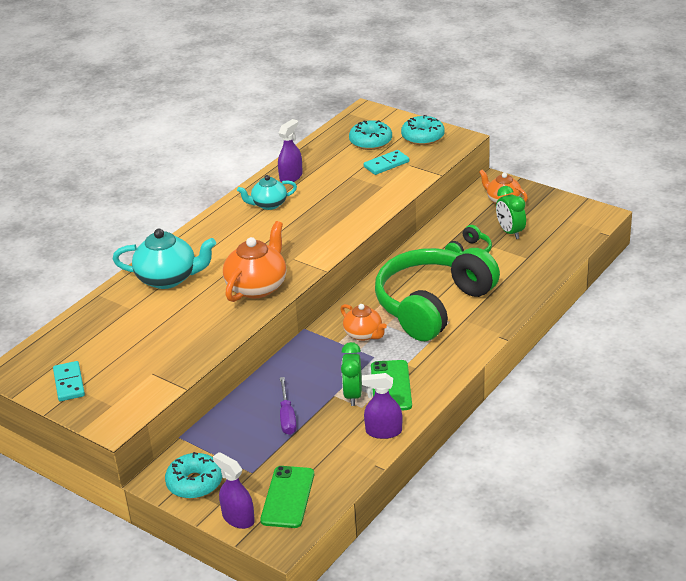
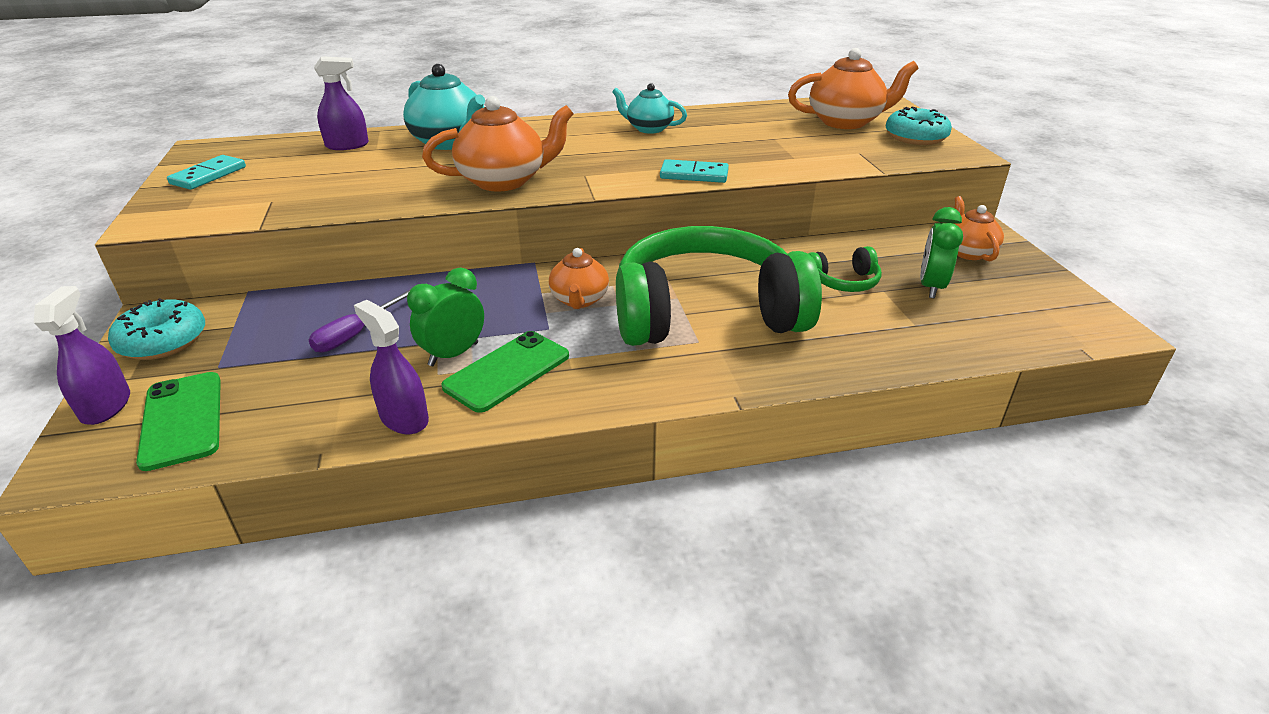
camera: 40 degrees right, 0 degrees up
(287, 497) = (182, 420): green phone -> green phone turned 75 degrees counterclockwise
(291, 177) = (711, 118): purple spray bottle -> purple spray bottle (347, 145)
(370, 142) = (846, 122): turquoise donut -> orange teapot
(386, 164) = (831, 143): turquoise domino -> turquoise domino (694, 174)

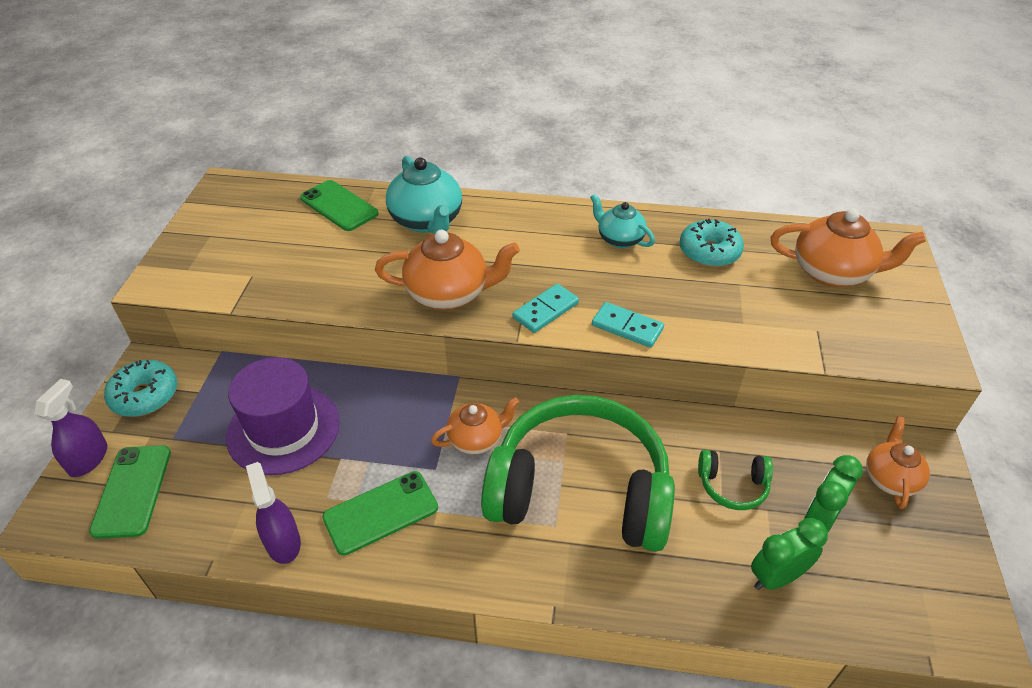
camera: 20 degrees right, 10 degrees up
(208, 175) = (217, 227): turquoise domino -> turquoise domino (546, 310)
(347, 145) = (339, 206): purple spray bottle -> green phone
(356, 334) = (283, 429): purple screwdriver -> purple hat
(453, 354) = (347, 478): green clock -> green clock (776, 577)
(579, 300) = (476, 439): orange teapot -> orange teapot turned 135 degrees counterclockwise
(915, 137) = (896, 318): turquoise donut -> turquoise donut (709, 252)

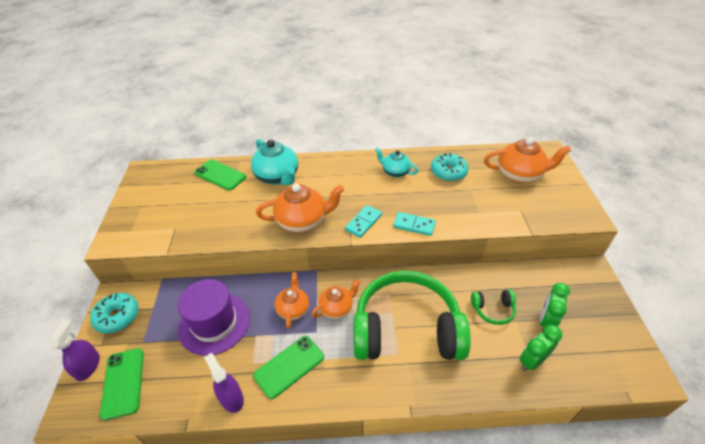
camera: 10 degrees left, 0 degrees up
(890, 478) = (577, 289): orange teapot -> orange teapot (293, 309)

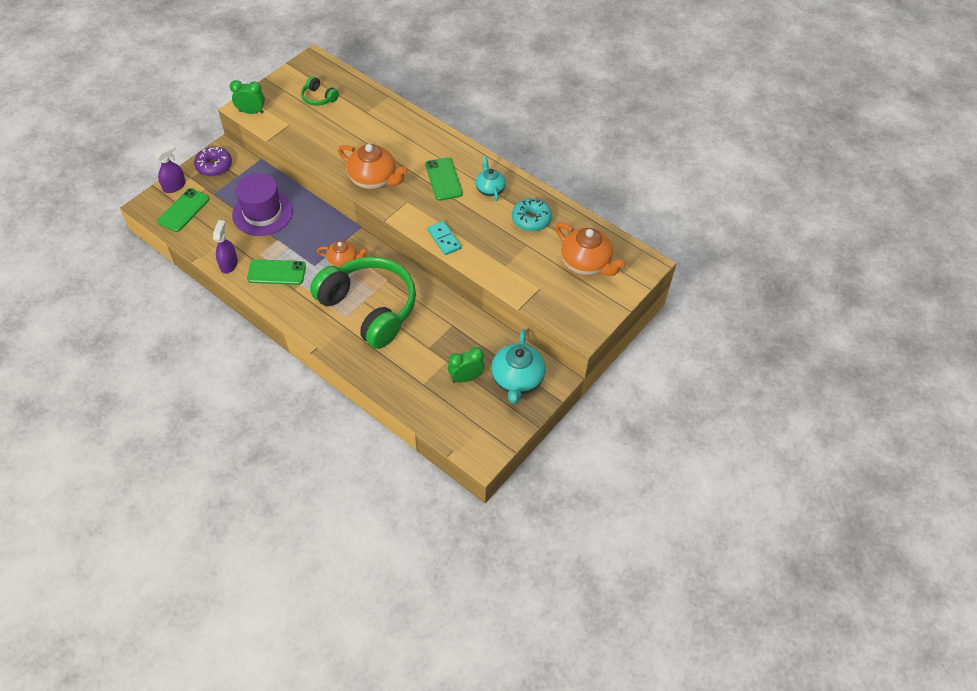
camera: 40 degrees right, 10 degrees up
(117, 316) = (214, 166): turquoise donut -> purple donut
(220, 175) = (360, 100): green phone -> green phone (443, 179)
(277, 177) = (398, 131): turquoise teapot -> turquoise teapot (517, 380)
(293, 309) = (317, 240): orange teapot -> none
(363, 222) = (412, 211): turquoise domino -> none
(493, 310) = (441, 343): green headphones -> green headphones (319, 97)
(532, 361) = (420, 388): green clock -> green clock (251, 112)

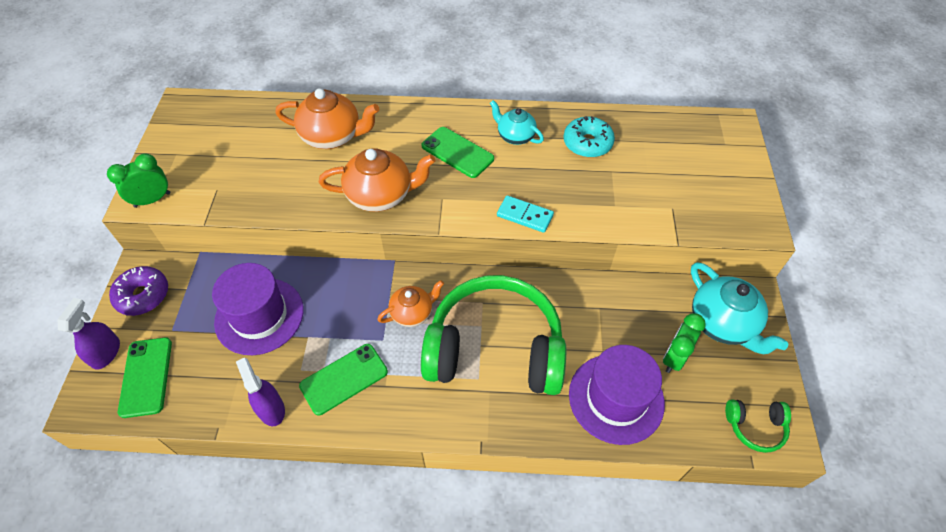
camera: 35 degrees left, 0 degrees up
(319, 97) = (227, 140): green headphones -> green headphones (755, 426)
(409, 375) = (616, 398): none -> purple hat
(586, 263) = (684, 156): orange teapot -> orange teapot (332, 136)

